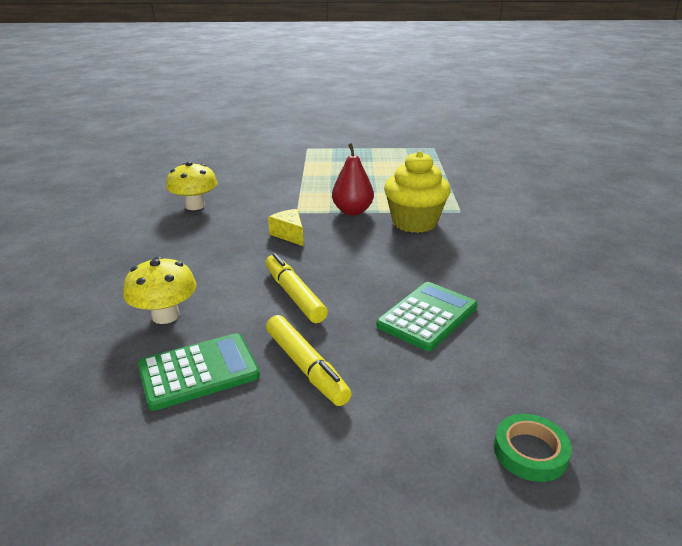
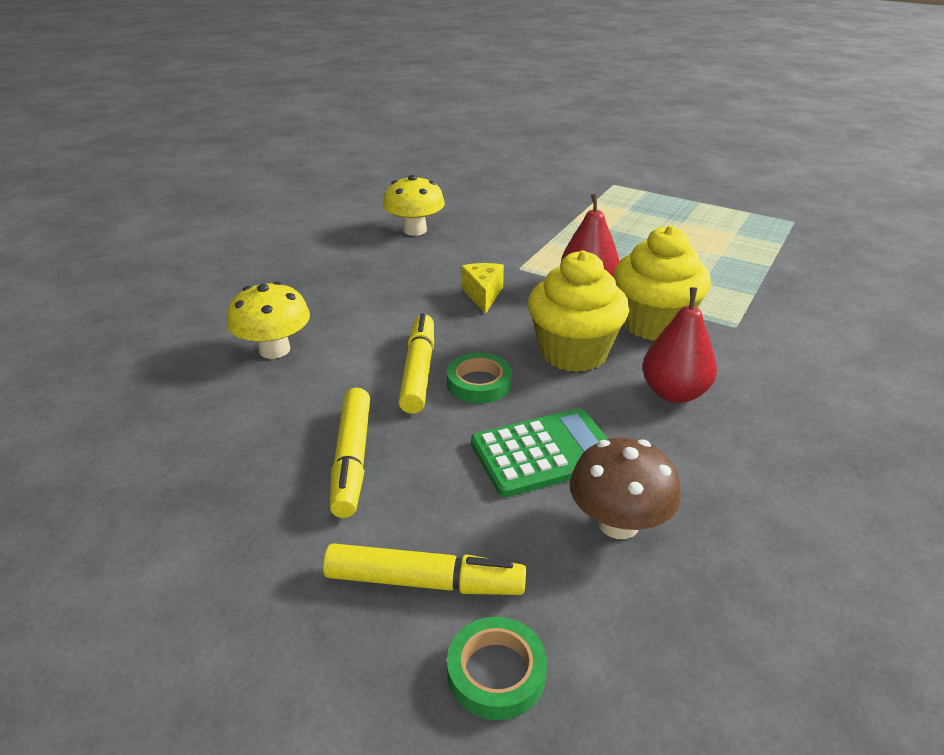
camera: 30 degrees right, 5 degrees up
(198, 371) = (250, 422): green calculator -> none
(343, 289) = (479, 383): none -> green tape
(384, 253) = (573, 352): none -> yellow cupcake
(435, 421) = (424, 582): none -> yellow marker
(465, 257) = (674, 393): none -> red pear
(508, 339) = (618, 523): none -> brown mushroom

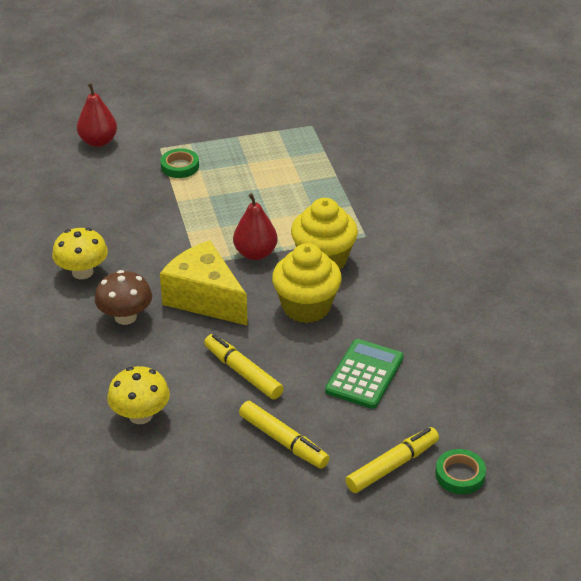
camera: 45 degrees left, 5 degrees up
(479, 383) = (284, 358): green tape -> green tape (180, 166)
(483, 295) = (205, 298): yellow cheese -> yellow cheese, size x2.05
(618, 523) = (433, 385): brown mushroom -> brown mushroom (125, 317)
(674, 393) = (382, 300): red pear -> red pear (98, 141)

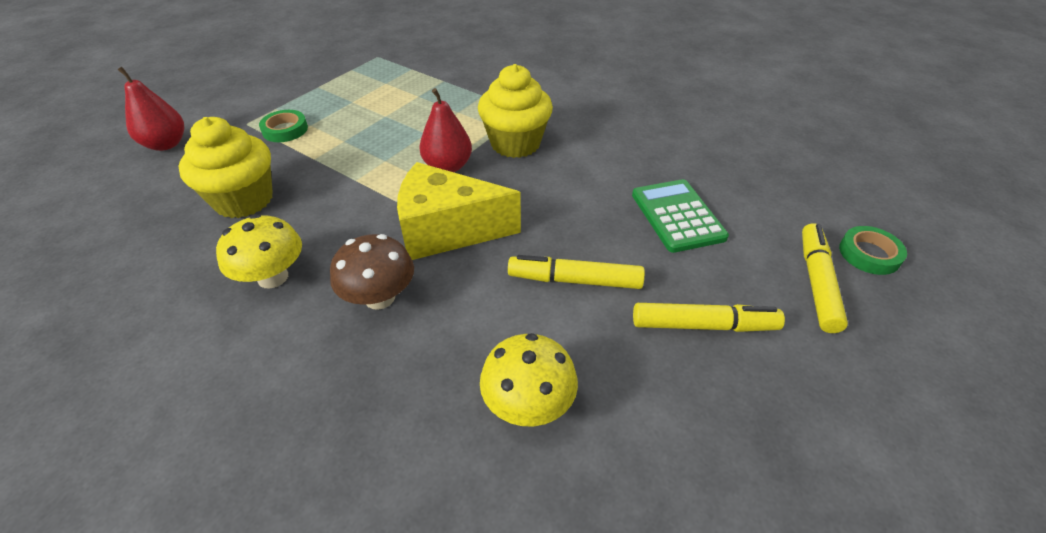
camera: 40 degrees left, 5 degrees up
(306, 307) = (552, 187): yellow cupcake -> yellow cupcake (244, 200)

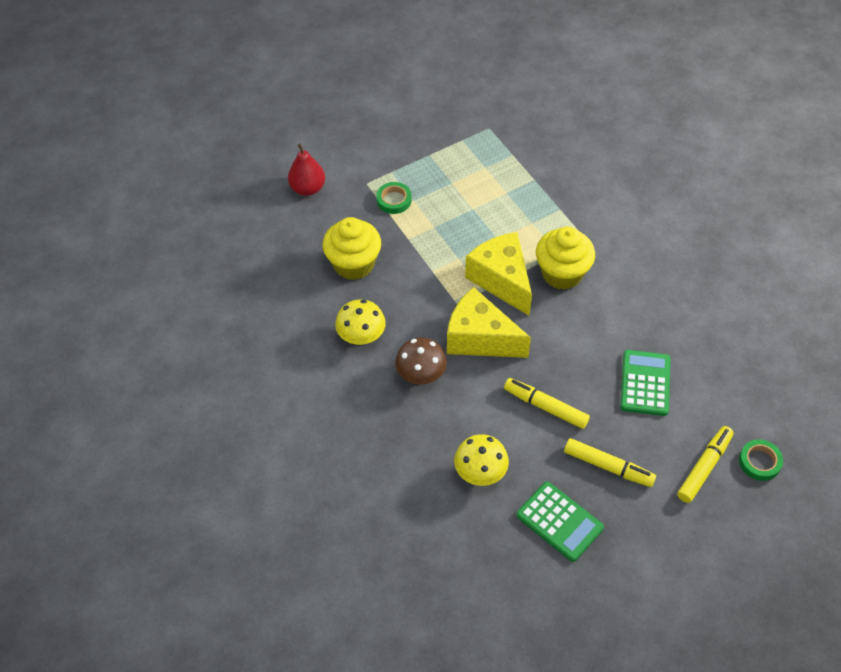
camera: 25 degrees right, 10 degrees up
(448, 166) = (501, 280): red pear -> yellow cheese
(691, 434) = (559, 522): none -> green calculator

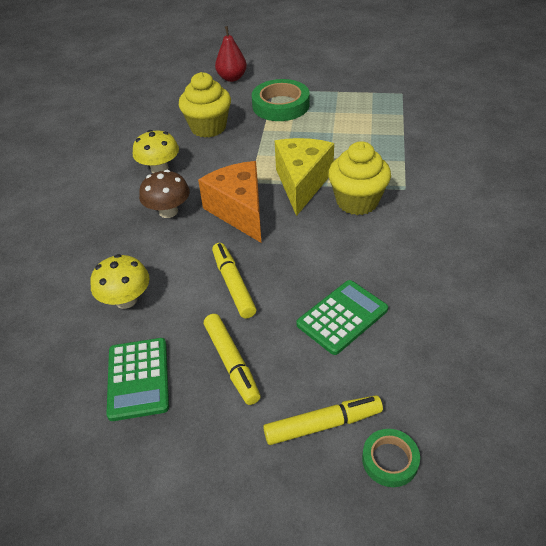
camera: 40 degrees right, 10 degrees down
(394, 200) = (280, 105): green tape -> green tape, size x1.84
(480, 338) = (239, 211): yellow cheese -> orange cheese

